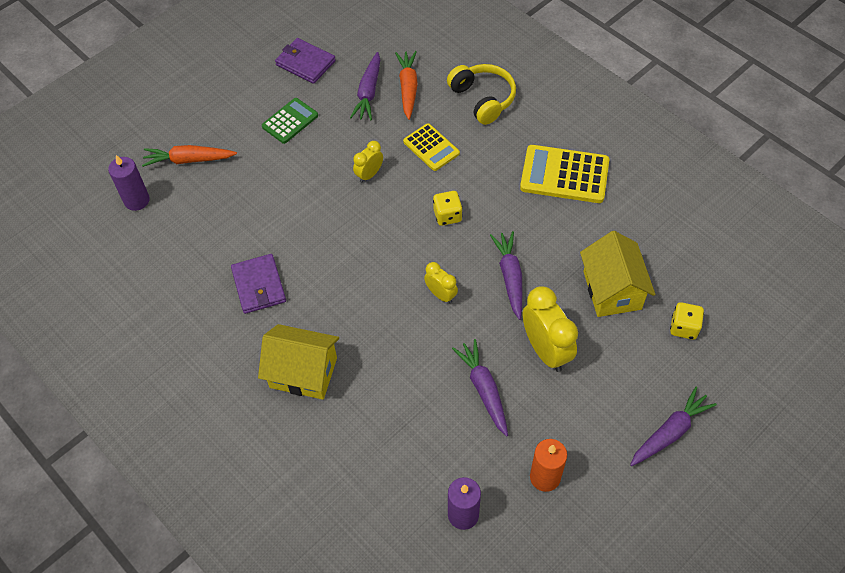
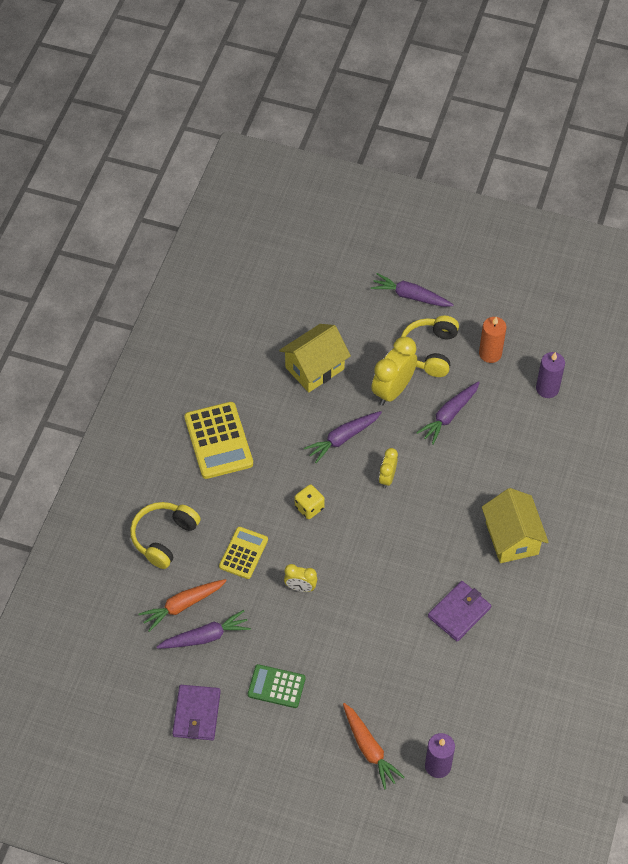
camera: 120 degrees left, 0 degrees up
(580, 413) = (429, 351): none -> yellow headphones
(684, 327) = (321, 314): yellow dice -> none

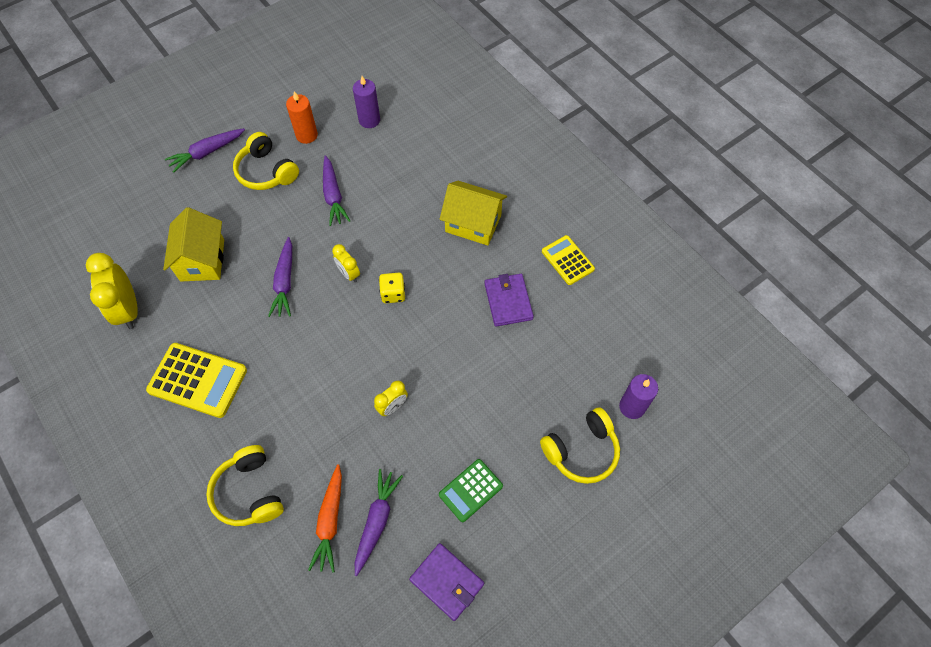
camera: 55 degrees left, 5 degrees up
(243, 553) = (322, 432): yellow calculator -> yellow calculator (567, 260)
(309, 507) = (325, 349): yellow dice -> yellow dice (393, 293)
(369, 748) = (581, 451): orange carrot -> yellow headphones
(393, 390) = (276, 218): yellow clock -> yellow clock (128, 309)

